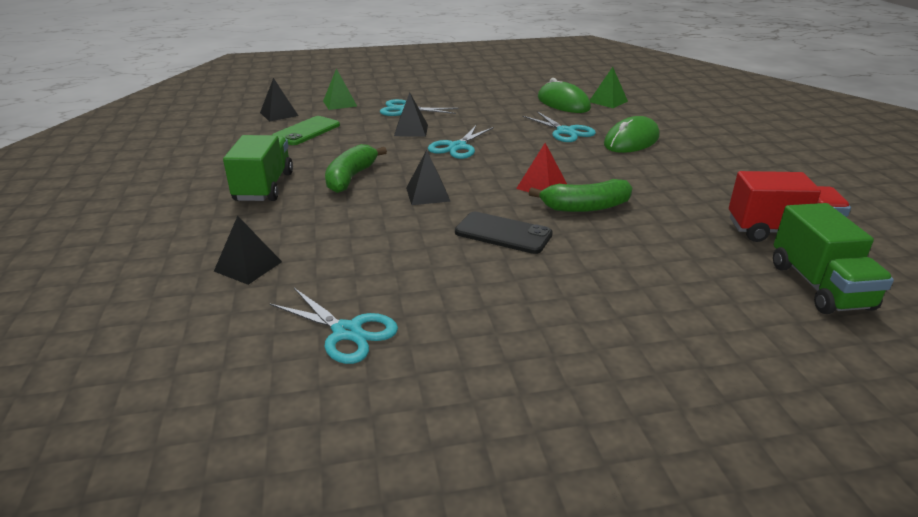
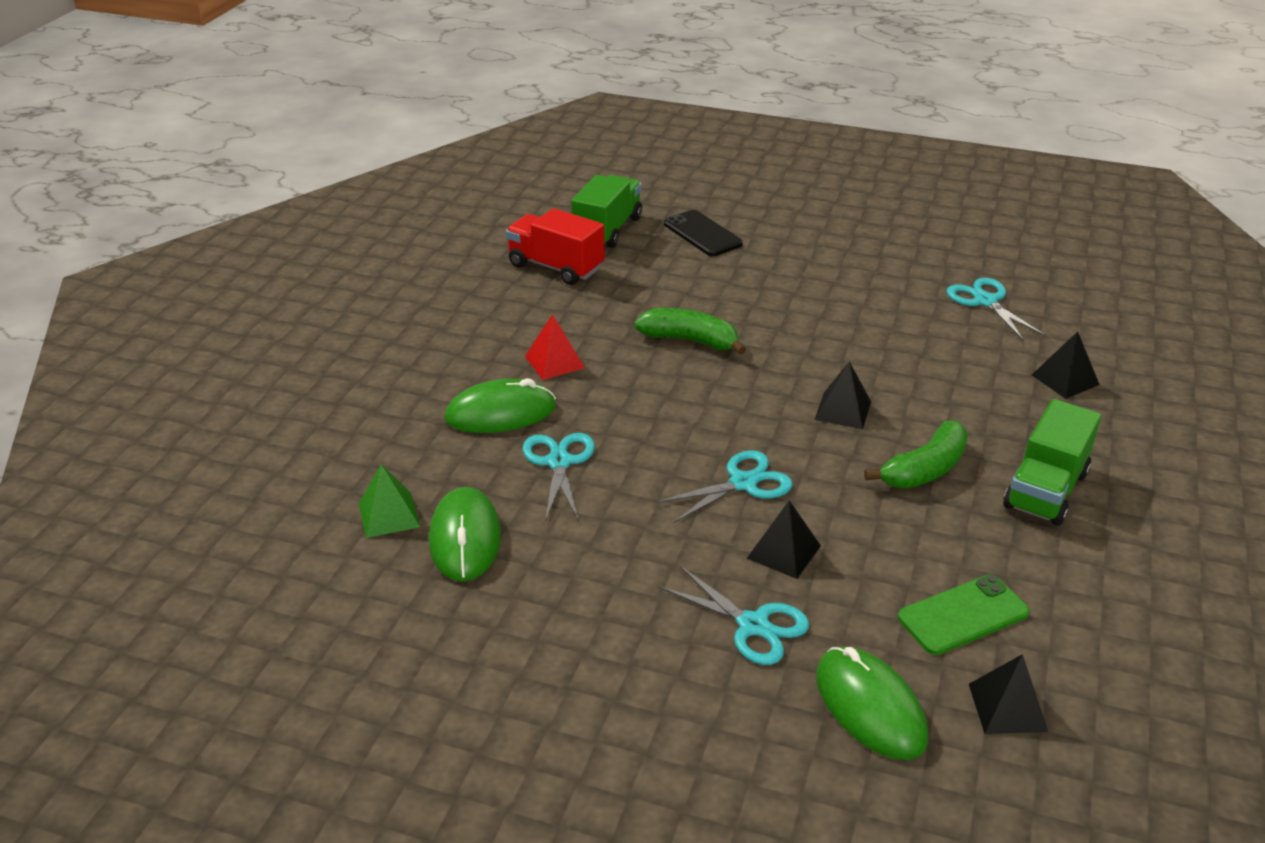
camera: 150 degrees left, 5 degrees up
(340, 103) = (870, 707): green pyramid -> green mouse
(503, 233) = (801, 339): black phone -> black phone (702, 234)
(541, 186) = (703, 380): red pyramid -> red pyramid (554, 362)

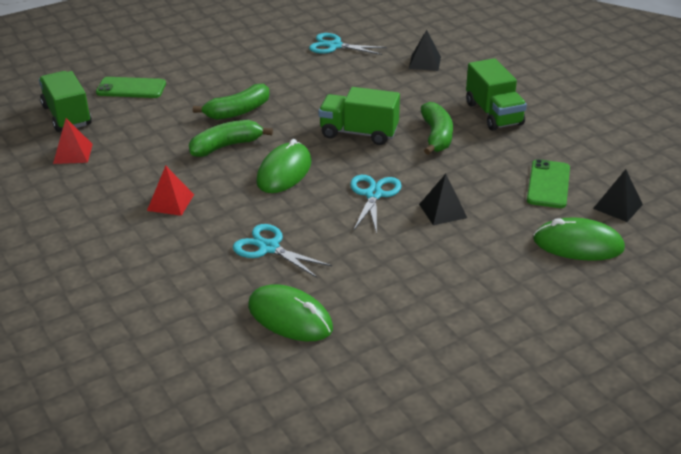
camera: 50 degrees left, 0 degrees up
(389, 515) = (226, 339): green pyramid -> none
(500, 413) = (189, 247): green mouse -> green mouse (284, 172)
(556, 267) = (73, 153): red truck -> red pyramid
(702, 234) = (131, 88): black phone -> green phone
(753, 625) = (484, 249): turquoise scissors -> none
(760, 313) = (238, 111): none -> green banana
(843, 410) = (359, 133): black pyramid -> green truck

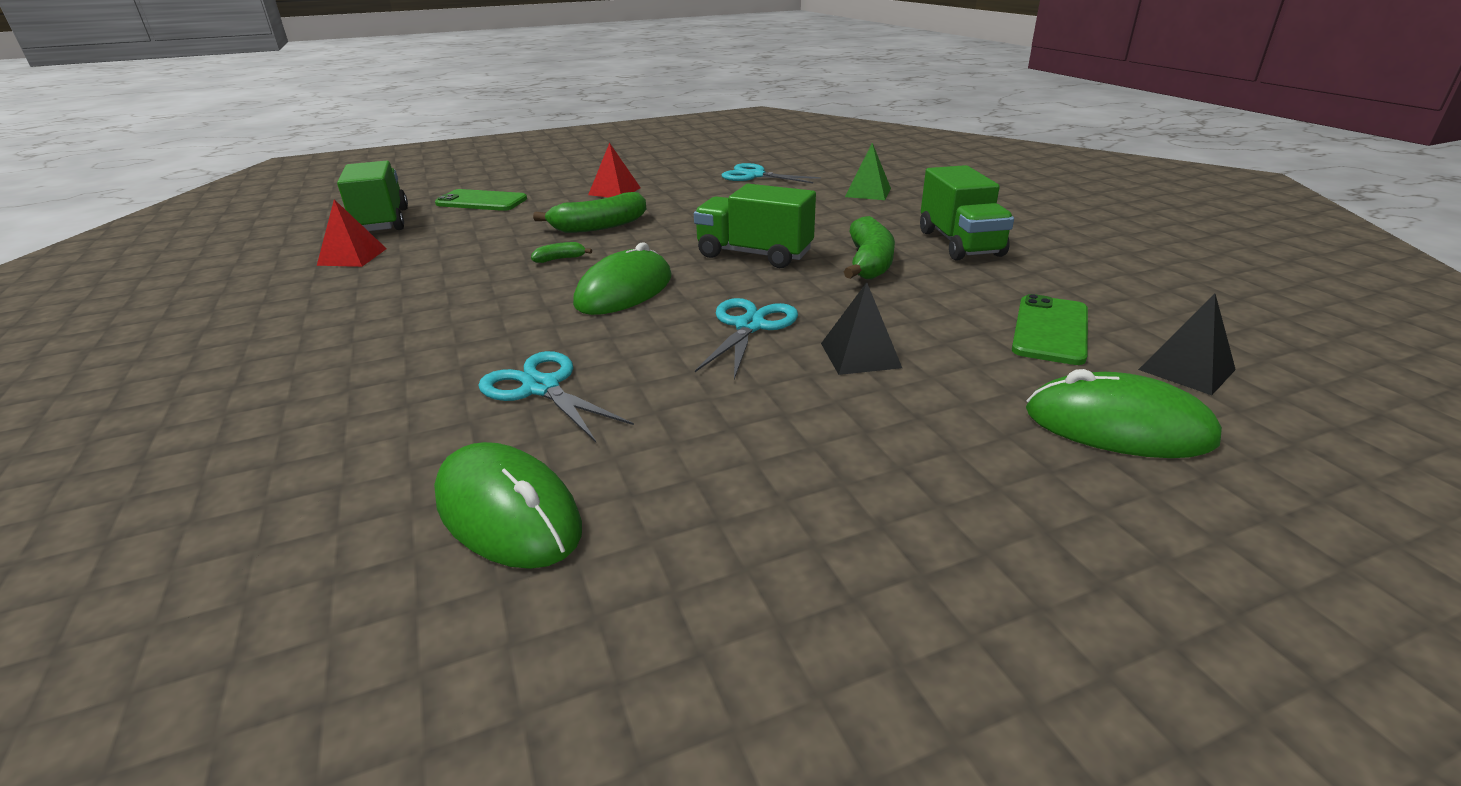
camera: 10 degrees right, 5 degrees down
(170, 202) = (433, 317): red pyramid -> red pyramid (614, 191)
(226, 146) = (560, 259): green banana -> green banana, size x0.47
(424, 62) = (868, 192): black pyramid -> green pyramid

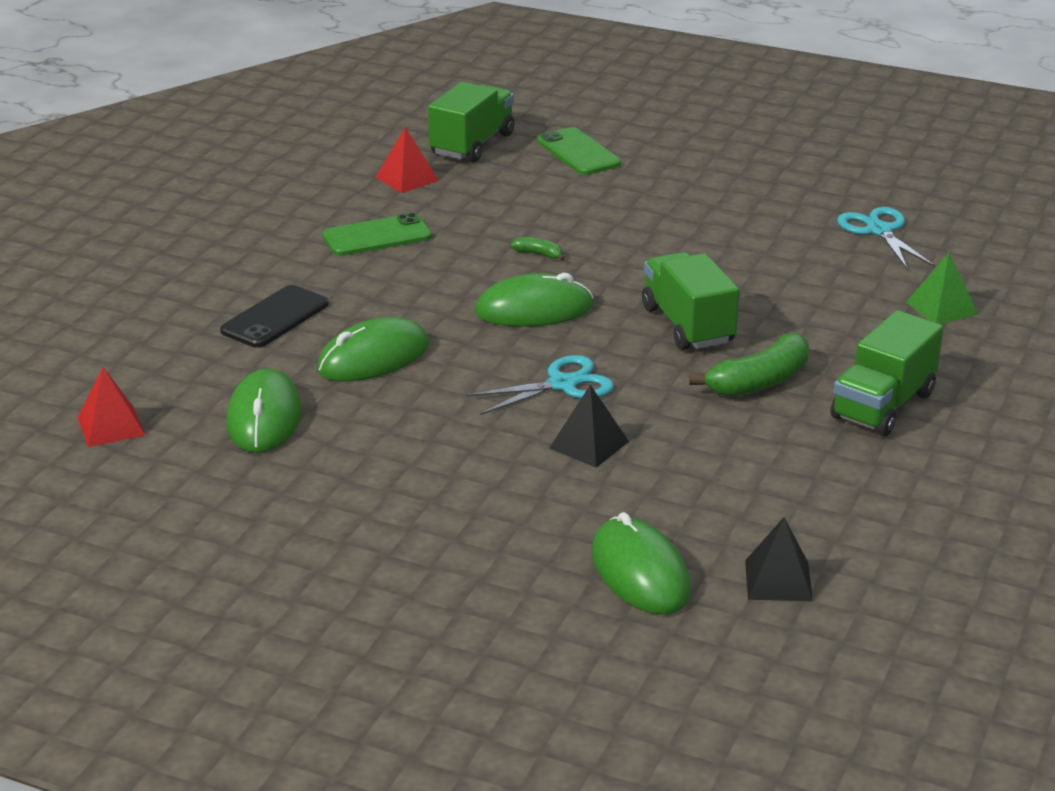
camera: 45 degrees right, 0 degrees up
(365, 405) = (275, 318): none -> black phone
(541, 388) = (373, 358): turquoise scissors -> green mouse
(599, 226) = (622, 232): green banana -> none
(614, 191) = (708, 191): red pyramid -> red pyramid (111, 426)
(1050, 330) = (758, 505): green phone -> green phone (377, 236)

